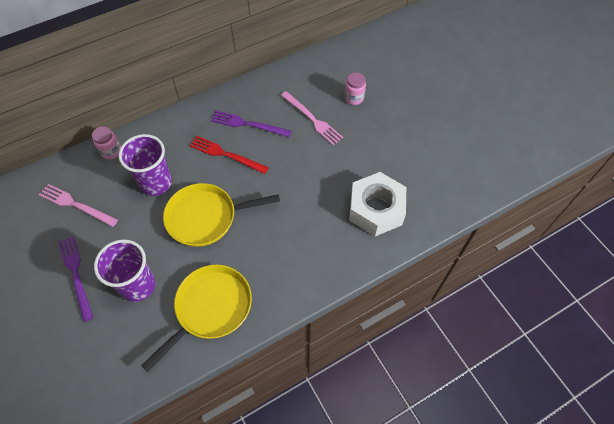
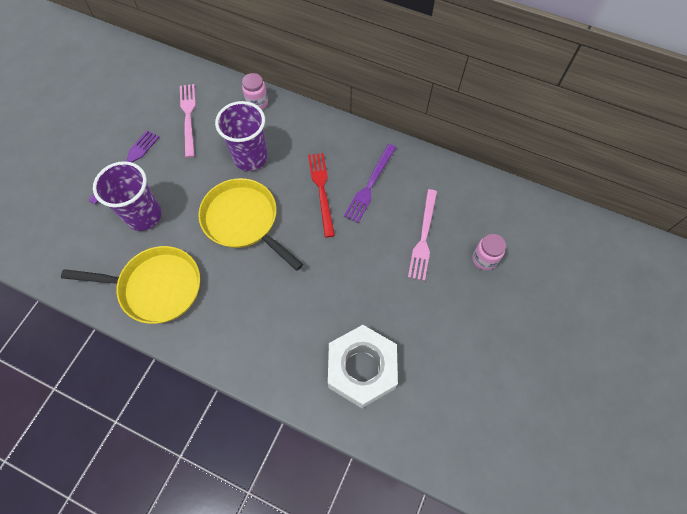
camera: 55 degrees right, 5 degrees up
(248, 124) = (370, 185): purple fork -> purple fork turned 135 degrees counterclockwise

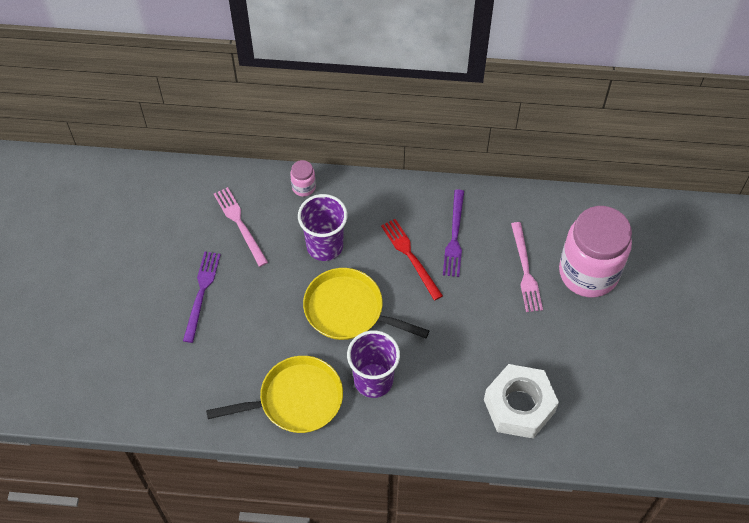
camera: 20 degrees left, 5 degrees down
(143, 215) = (247, 337): purple cup -> purple cup (373, 380)
(484, 259) = (588, 272): pink jar -> pink jar, size x2.44

